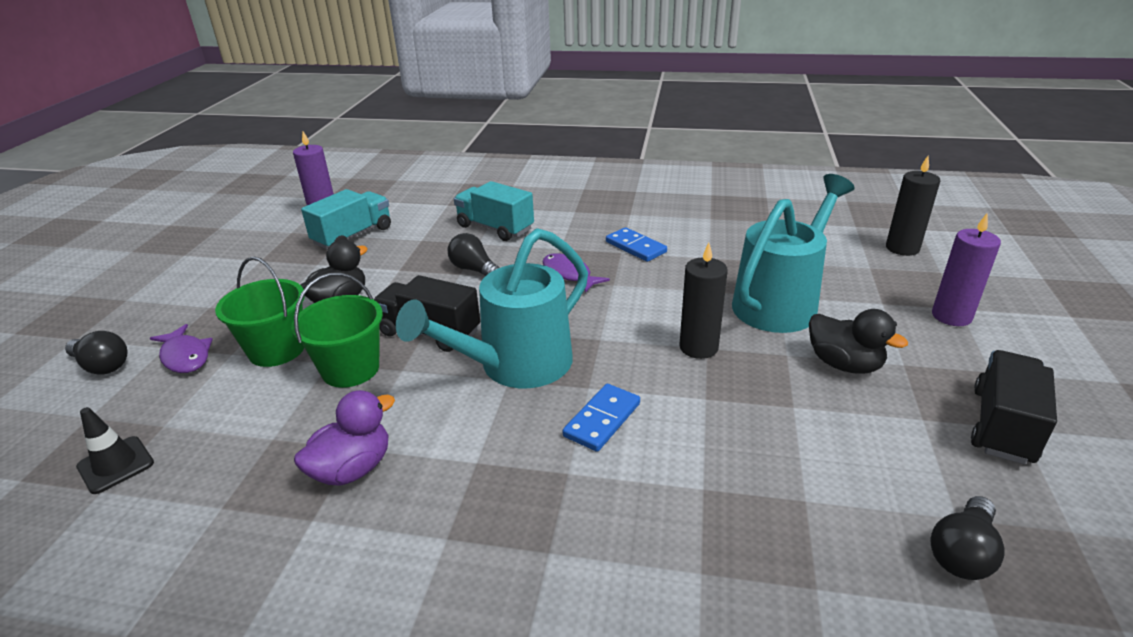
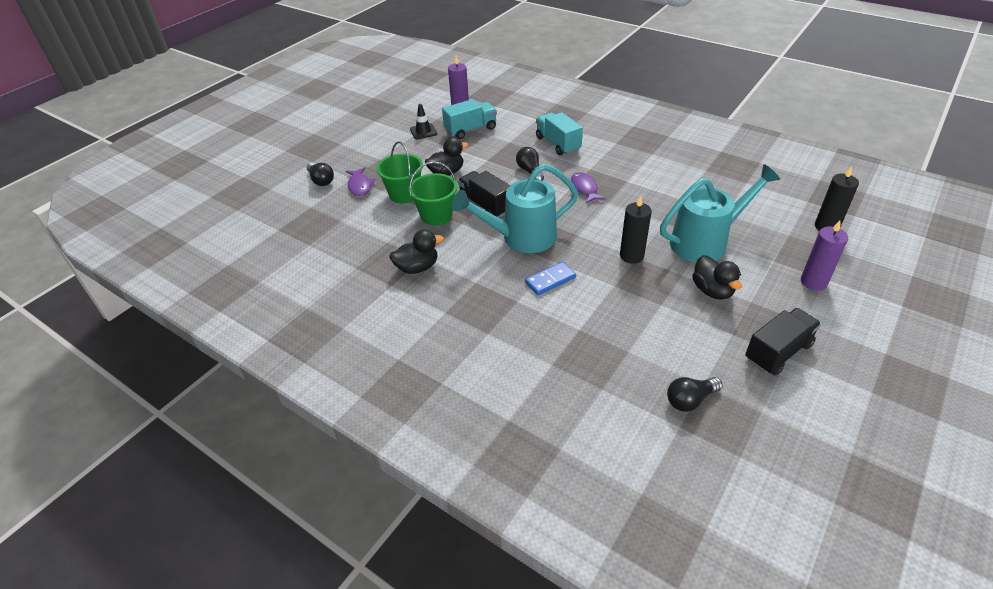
camera: 25 degrees right, 10 degrees up
(115, 465) = (317, 234): black traffic cone -> black traffic cone (423, 131)
(352, 469) = (417, 268): purple duck -> black duck
(635, 247) = (639, 180): blue domino -> none

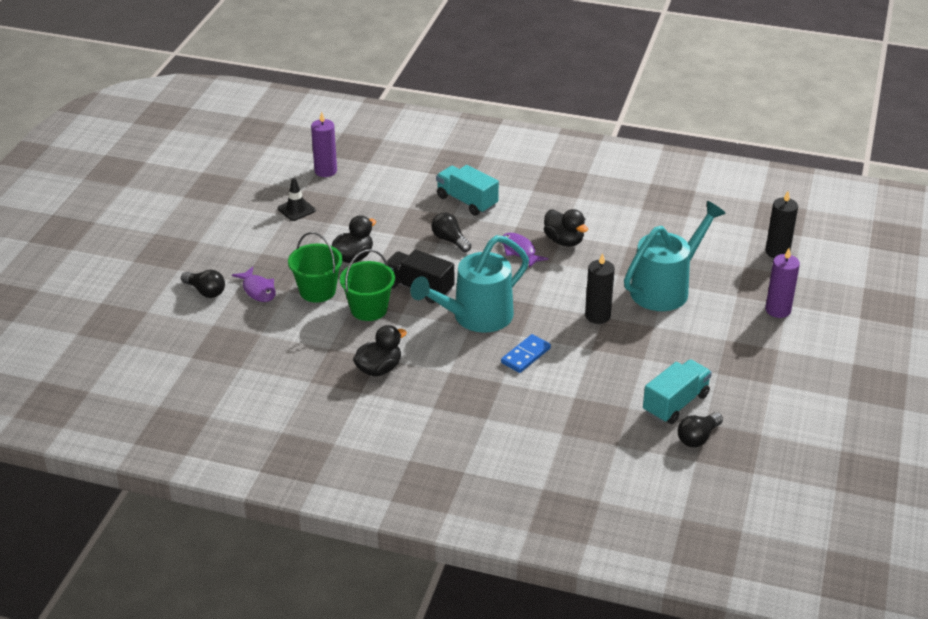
camera: 20 degrees left, 5 degrees down
(470, 130) = (354, 198): turquoise truck -> turquoise truck (675, 404)
(712, 291) = (687, 336): black duck -> black duck (564, 241)
(778, 352) = (762, 381): black truck -> none

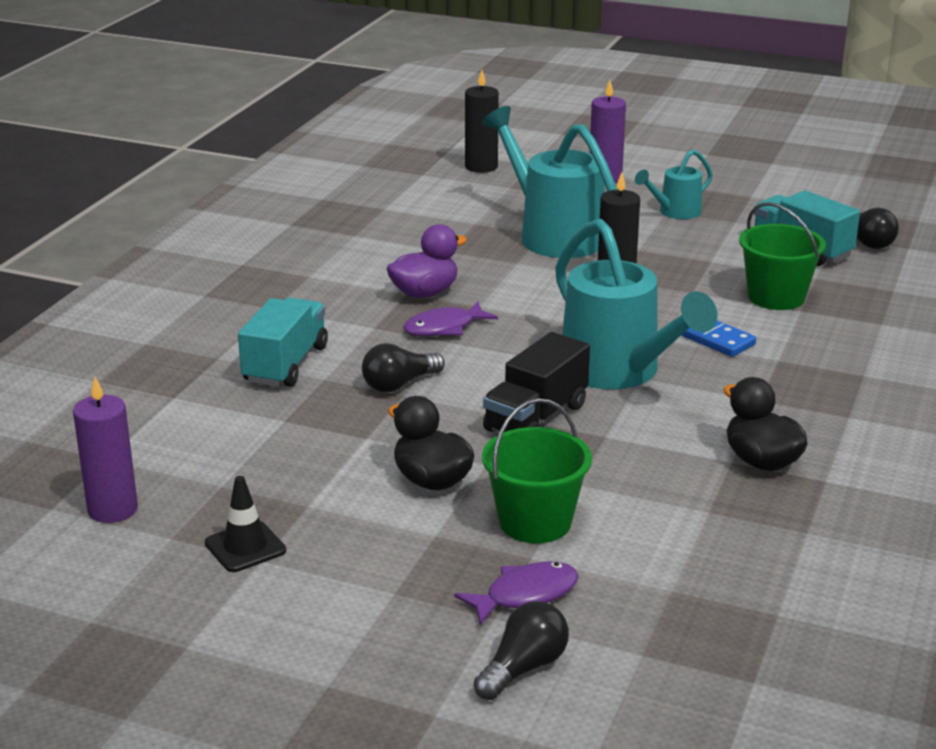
camera: 85 degrees left, 10 degrees down
(369, 309) = (594, 468): green bucket -> green bucket (776, 297)
(467, 201) = (285, 364): turquoise truck -> turquoise truck turned 150 degrees clockwise
(564, 241) = (424, 293): black duck -> purple duck
(724, 343) = (674, 212): none -> turquoise watering can

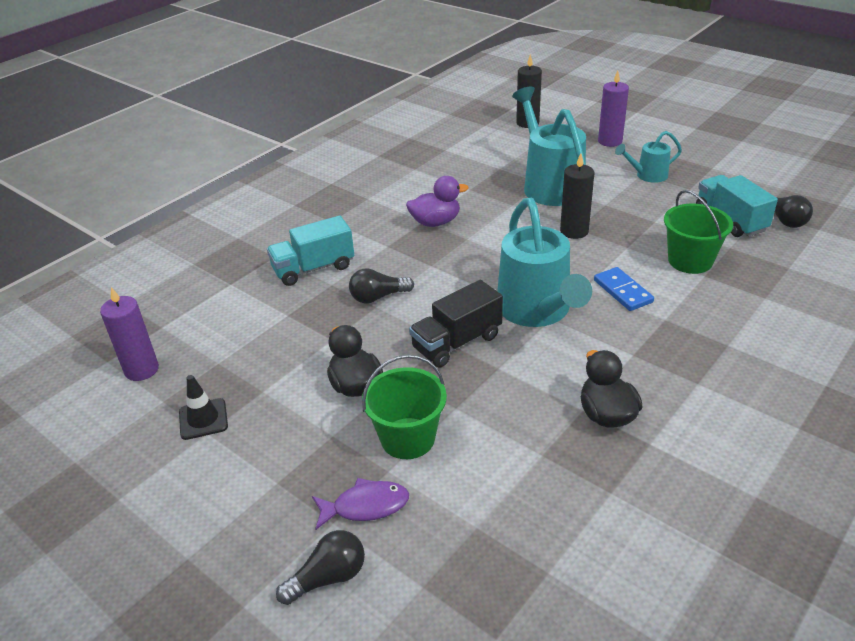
camera: 20 degrees right, 10 degrees up
(285, 364) = (313, 268): turquoise truck -> turquoise truck turned 150 degrees counterclockwise
(444, 328) = (433, 253): purple fish -> none

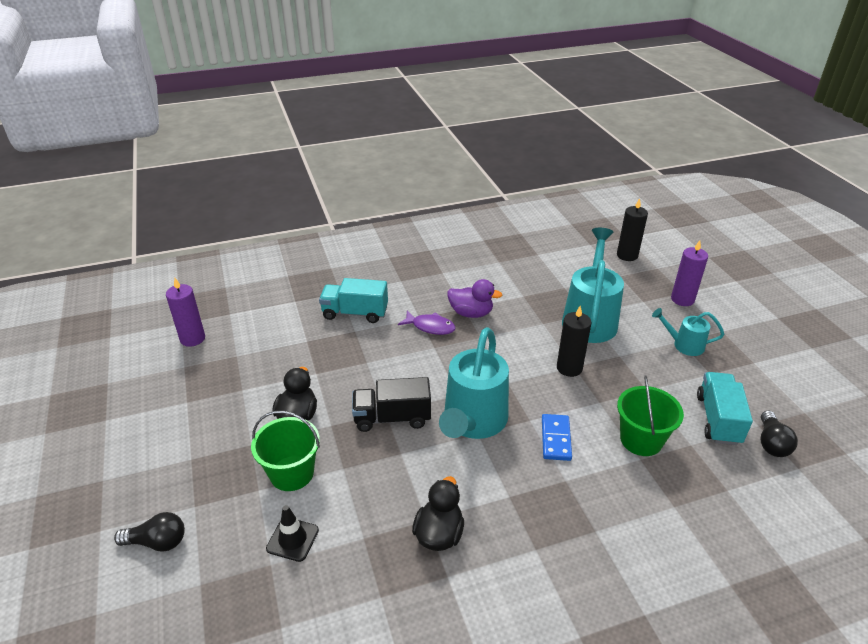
camera: 30 degrees right, 0 degrees up
(203, 419) = (193, 391): black traffic cone -> black traffic cone (292, 539)
(365, 506) = (222, 506): purple fish -> purple fish (430, 327)
(378, 297) = (375, 355): black light bulb -> none

